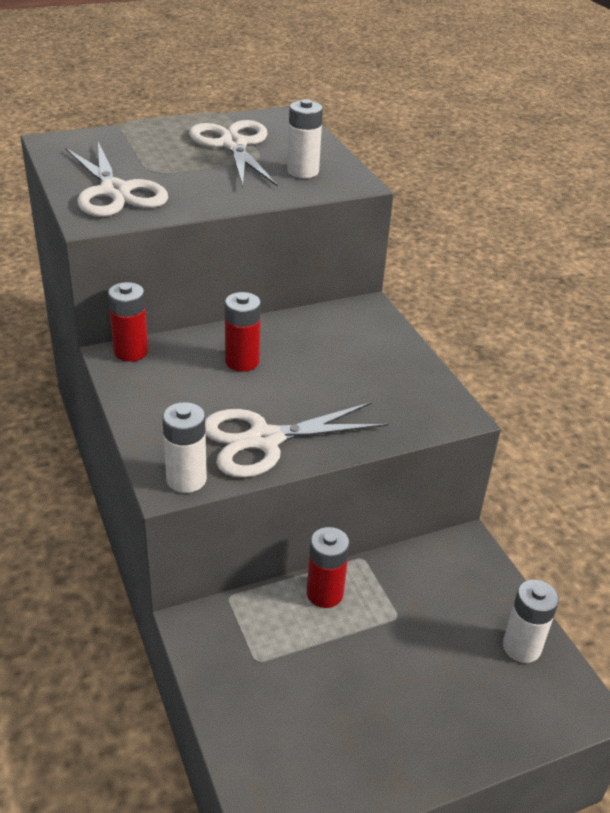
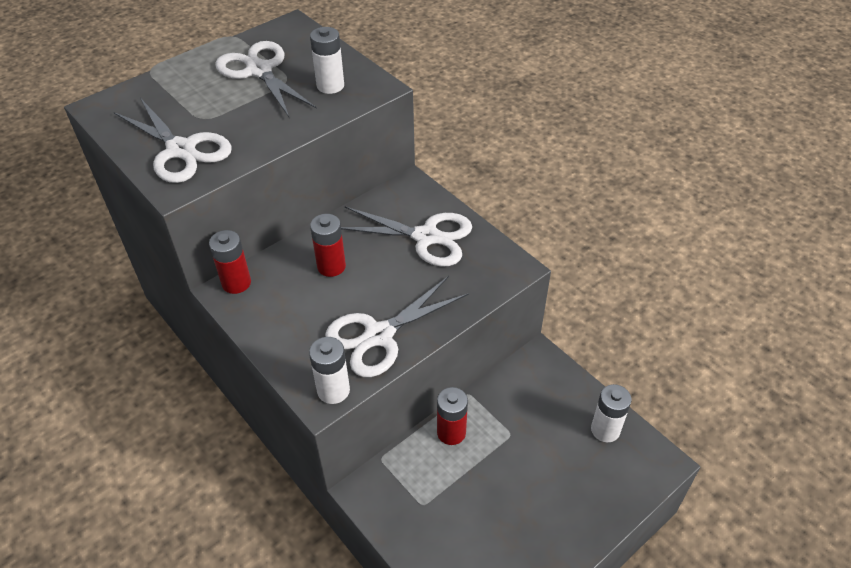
camera: 15 degrees left, 10 degrees up
(363, 360) = (426, 237): none -> white scissors

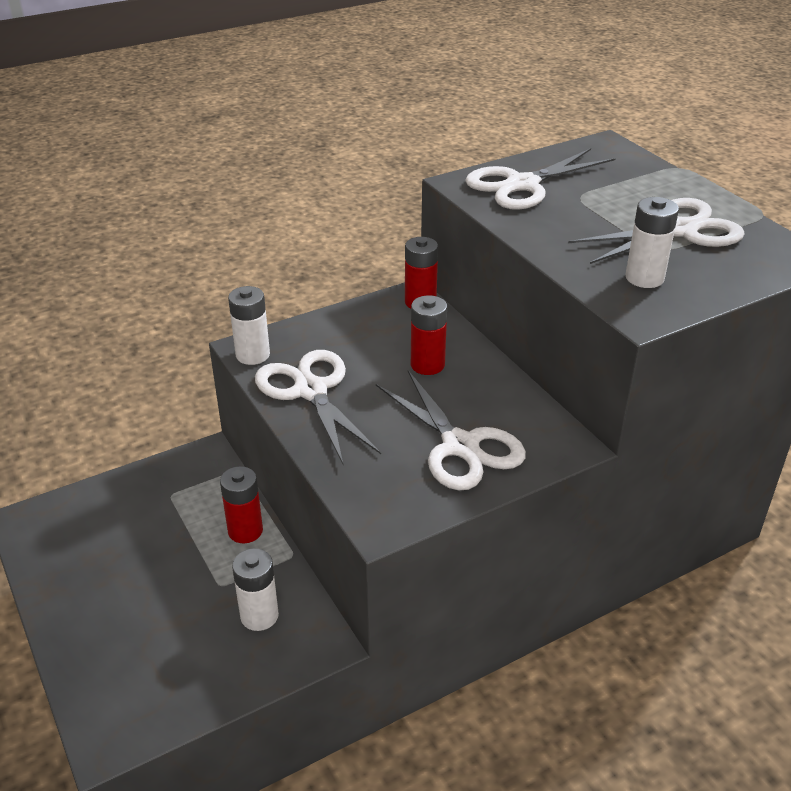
camera: 100 degrees right, 10 degrees down
(426, 237) = (460, 446): white scissors -> white scissors turned 60 degrees counterclockwise
(605, 430) = (183, 688): white battery -> white battery (259, 616)

